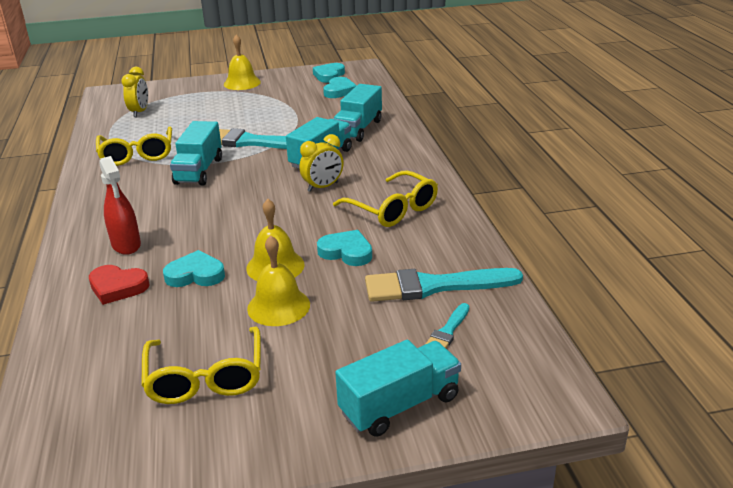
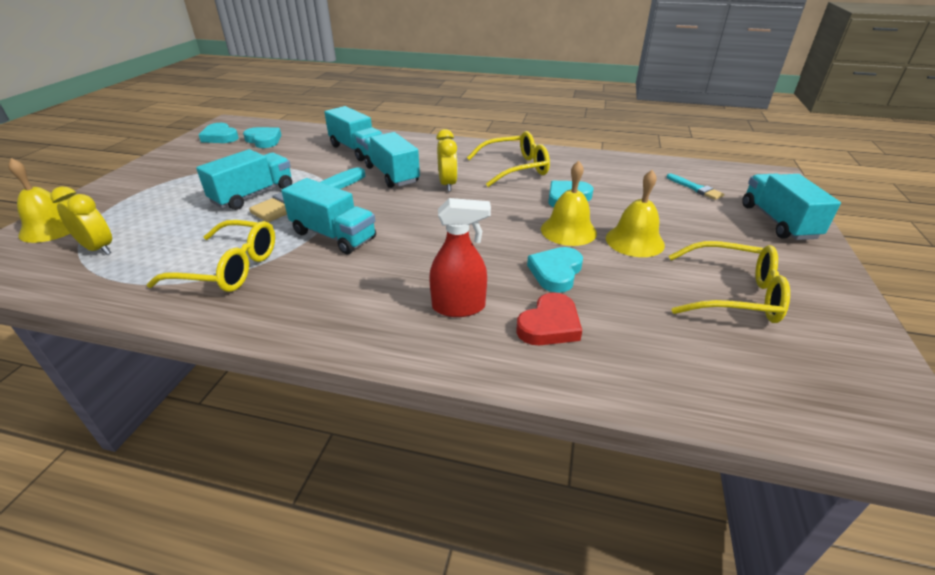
camera: 65 degrees left, 5 degrees up
(240, 124) = (253, 195): none -> turquoise truck
(242, 83) = (147, 176): yellow bell -> yellow bell (52, 227)
(434, 286) = (637, 179): turquoise brush -> none

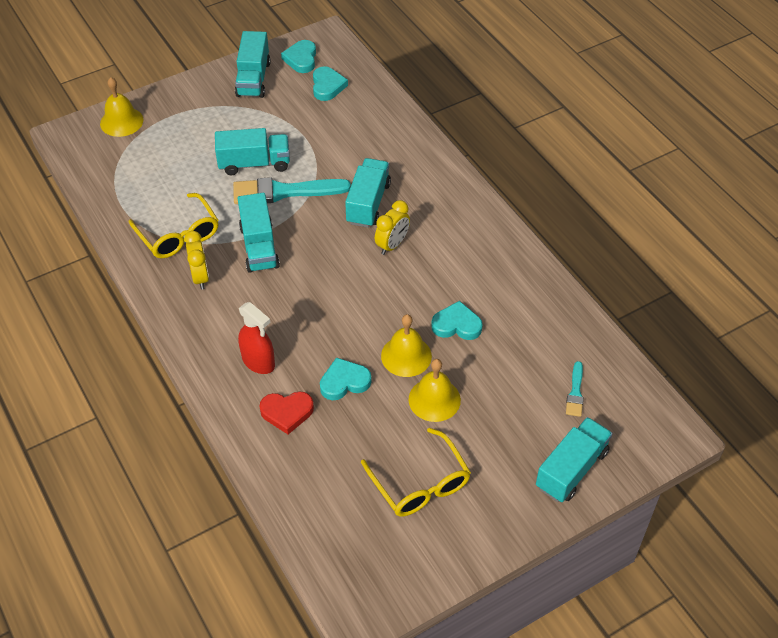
camera: 45 degrees right, 15 degrees up
(98, 249) = (130, 164): yellow clock -> yellow clock (200, 277)
(357, 150) = (380, 149): turquoise truck -> turquoise truck (253, 79)
(515, 168) = (470, 262): yellow glasses -> none

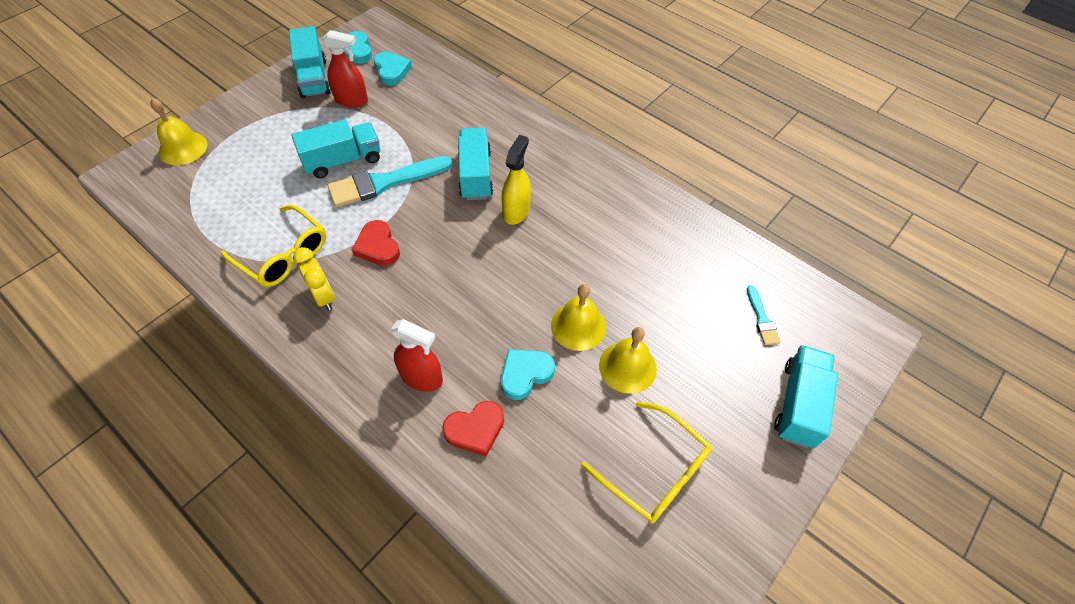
camera: 20 degrees left, 5 degrees up
(259, 247) = (378, 246): turquoise truck -> red heart
(281, 108) = (352, 100): none -> red spray bottle
(392, 245) = (516, 211): yellow clock -> yellow spray bottle
(456, 325) = (615, 278): turquoise heart -> none

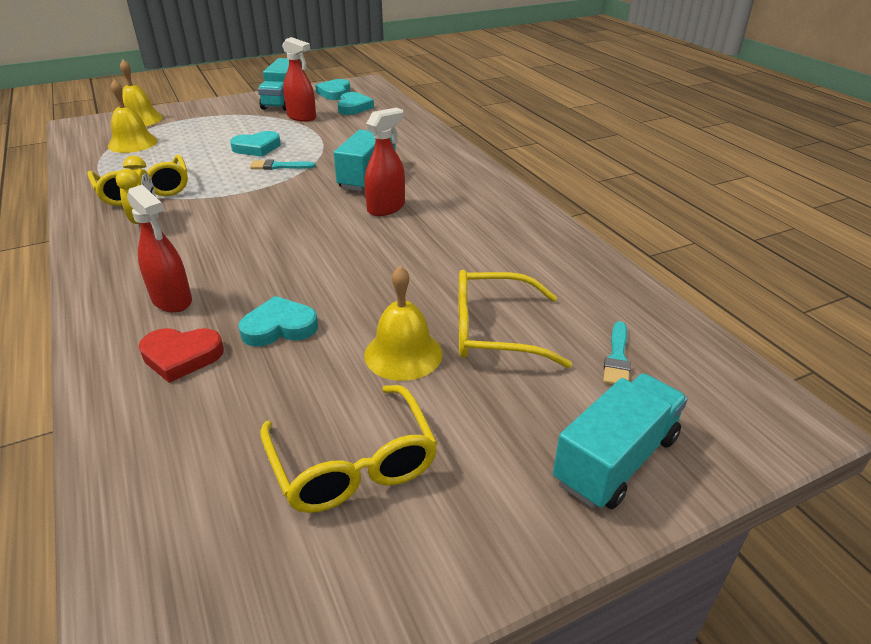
camera: 25 degrees right, 20 degrees down
(343, 161) = (257, 148): turquoise truck -> turquoise heart
(378, 246) = (230, 203): red heart -> none
(384, 182) = (279, 166): turquoise brush -> turquoise brush, size x0.49
(516, 211) = (386, 208): yellow spray bottle -> red spray bottle
(578, 326) = (375, 305): yellow bell -> yellow bell (132, 143)
(674, 323) = (494, 331): none -> yellow glasses

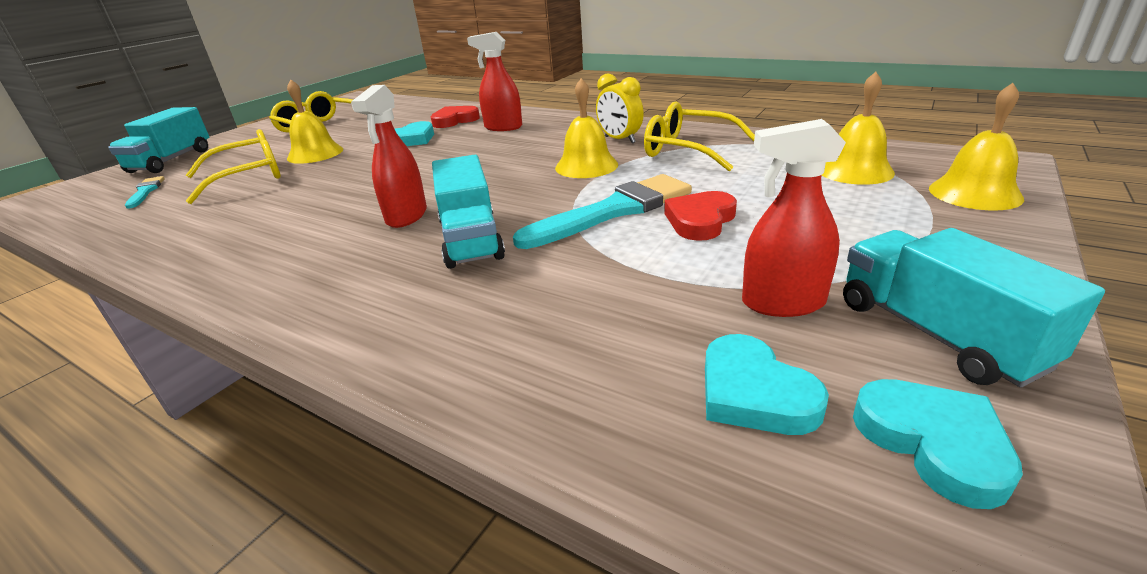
camera: 150 degrees right, 5 degrees down
(224, 205) = (586, 166): none -> yellow bell
(257, 148) = (700, 220): turquoise heart -> red heart
(279, 166) = (613, 211): turquoise brush -> turquoise brush, size x2.05

